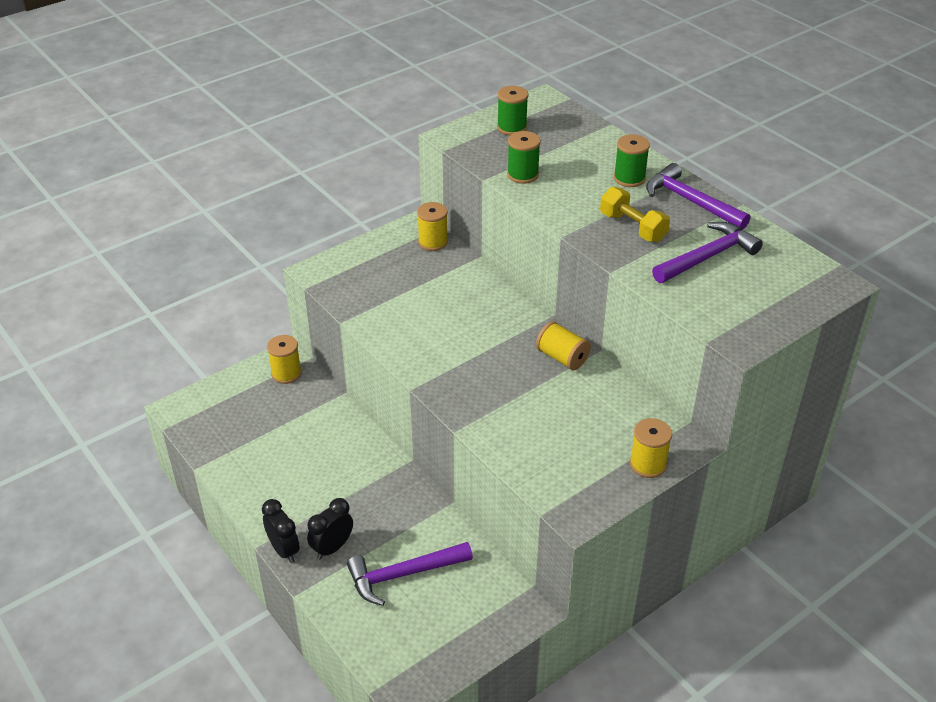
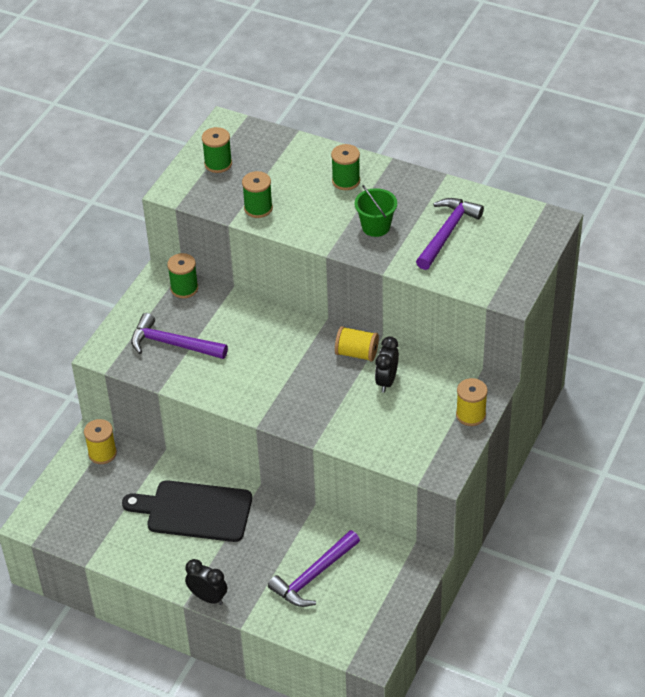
camera: 25 degrees left, 5 degrees up
(331, 460) = (194, 511): none -> black cutting board
(332, 548) = (245, 579): black clock -> black clock (386, 381)
(433, 242) = (184, 288): yellow spool -> green spool
(632, 227) = (376, 227): yellow dumbbell -> green bucket
(691, 201) = (406, 186): purple hammer -> purple hammer (173, 344)

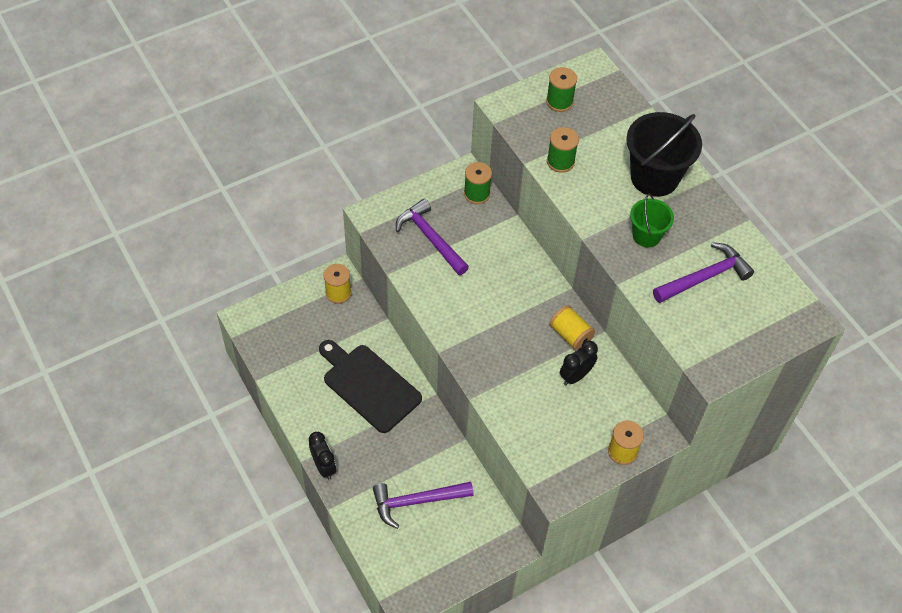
camera: 30 degrees right, 10 degrees up
(346, 181) = (654, 177): green spool -> black bucket

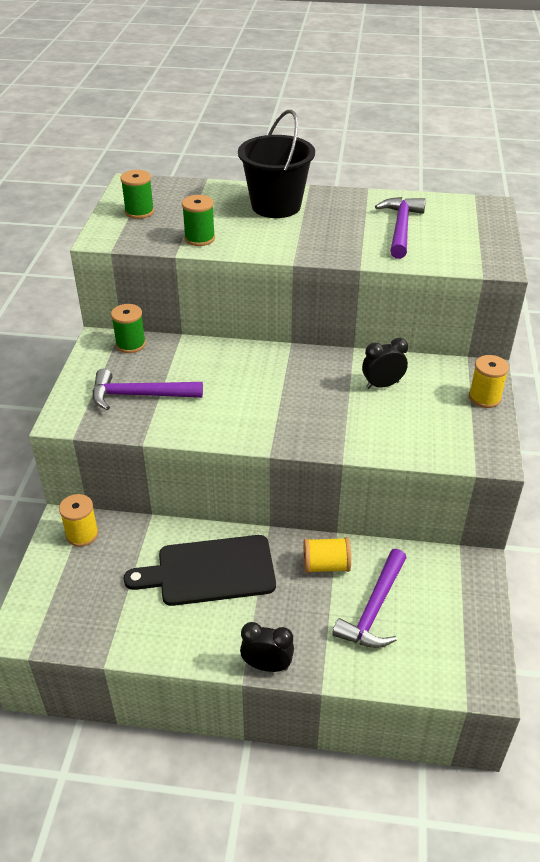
camera: 50 degrees left, 15 degrees down
(570, 335) = (338, 367): yellow spool -> yellow spool (326, 565)
(575, 376) = (382, 385): black clock -> black clock turned 75 degrees clockwise
(646, 235) = (328, 234): green bucket -> none

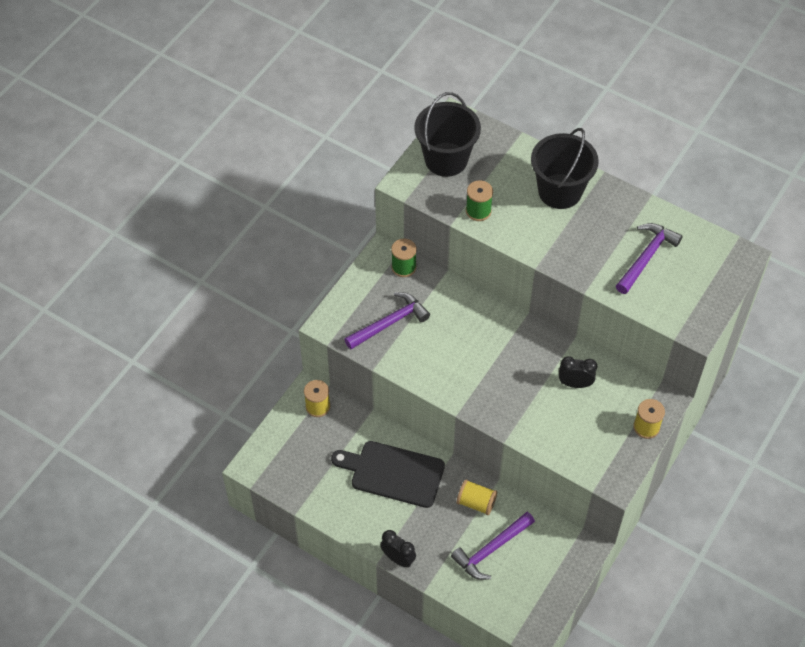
camera: 25 degrees right, 15 degrees up
(139, 212) = (446, 159): green spool -> black bucket
(140, 395) = (389, 323): purple hammer -> purple hammer turned 120 degrees clockwise

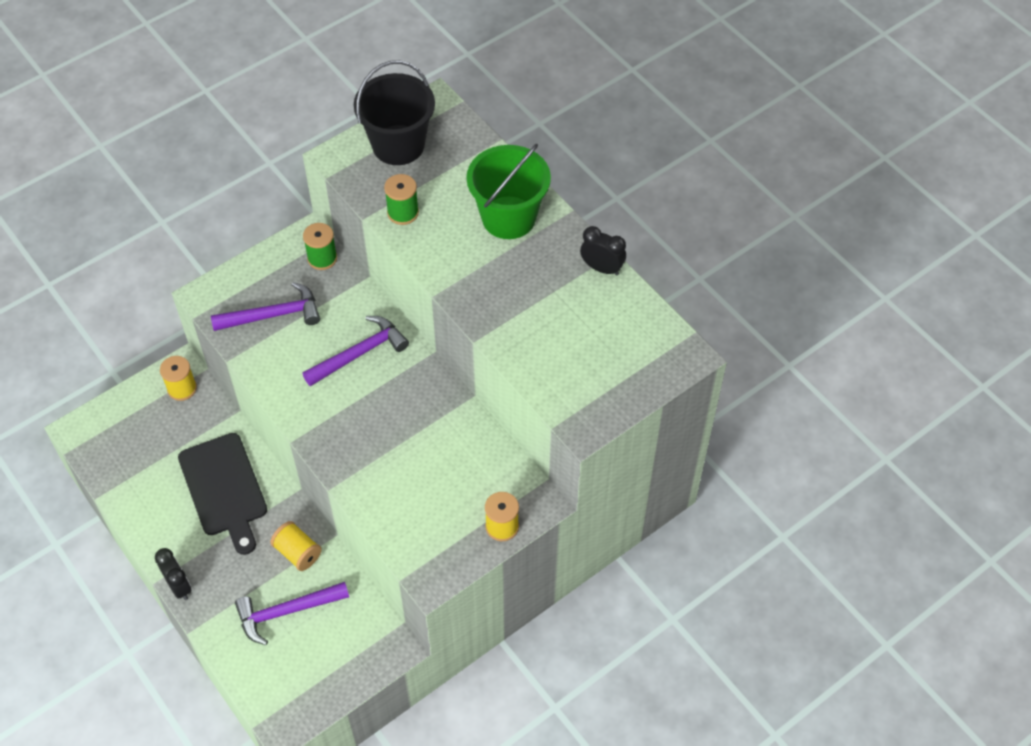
camera: 20 degrees right, 0 degrees up
(393, 473) = (224, 489): black cutting board -> black cutting board turned 150 degrees counterclockwise
(560, 191) = (508, 217): black bucket -> green bucket
(575, 384) = (445, 449): black clock -> black clock (602, 268)
(646, 257) = (569, 323): purple hammer -> purple hammer (359, 353)

